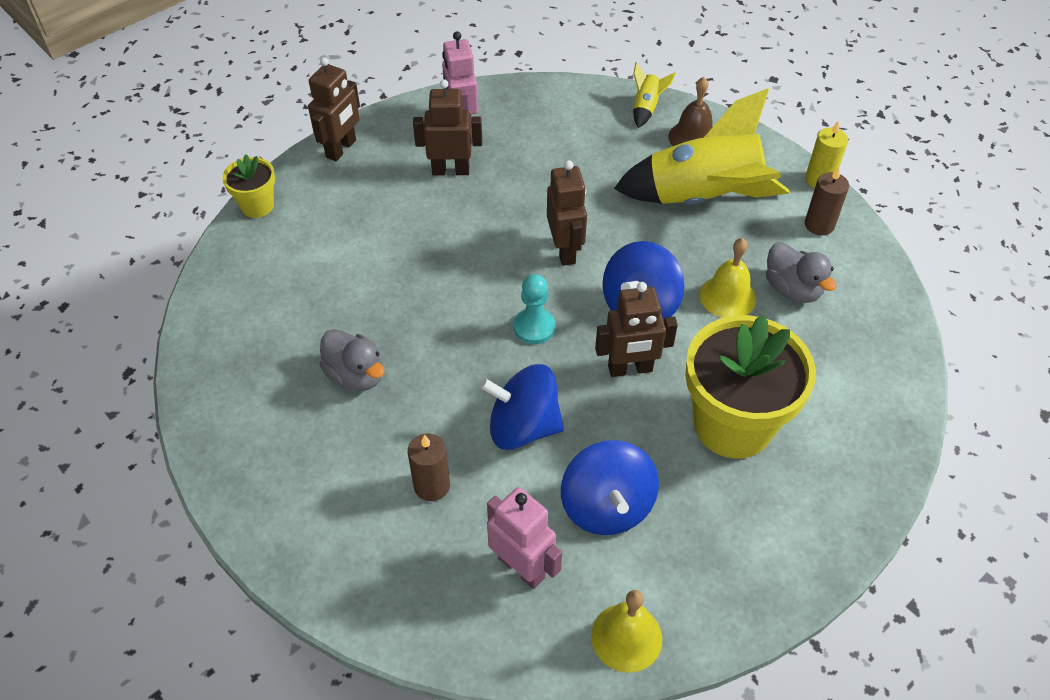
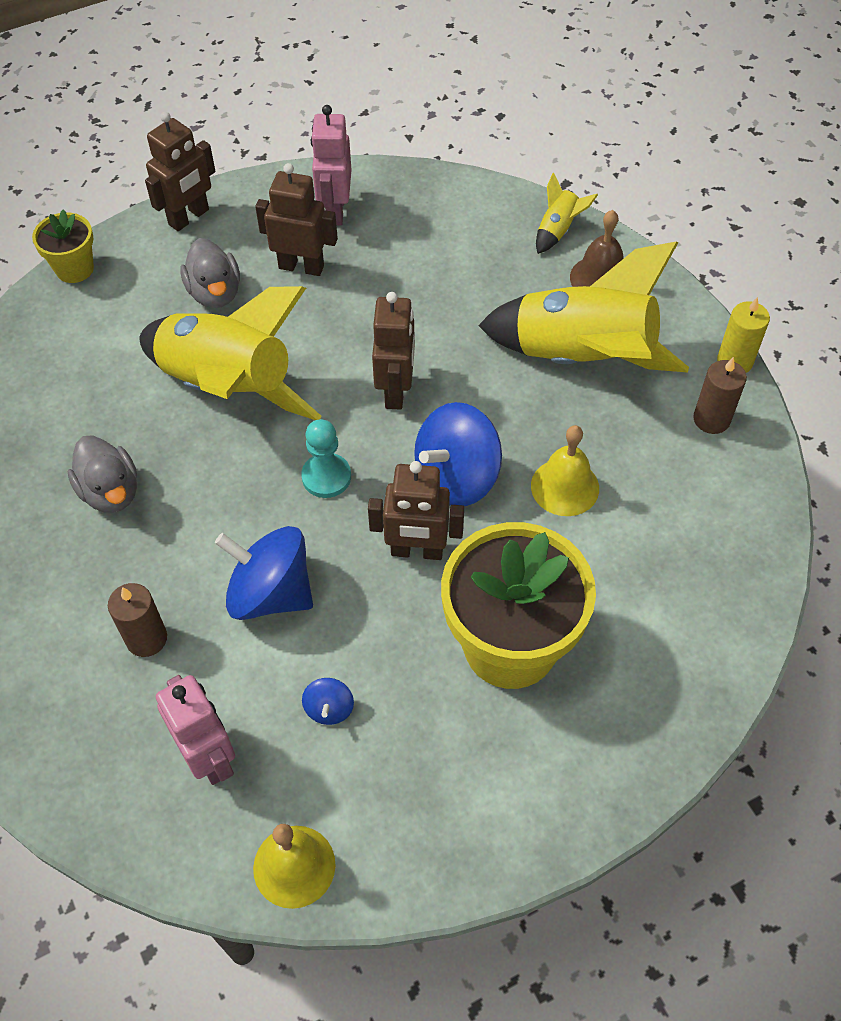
camera: 15 degrees right, 5 degrees up
(425, 274) = (228, 387): none -> yellow rocket
(607, 506) = (329, 709): blue spinning top -> blue spinning top, size x0.45
(792, 289) = (646, 494): grey duck -> grey duck (215, 293)

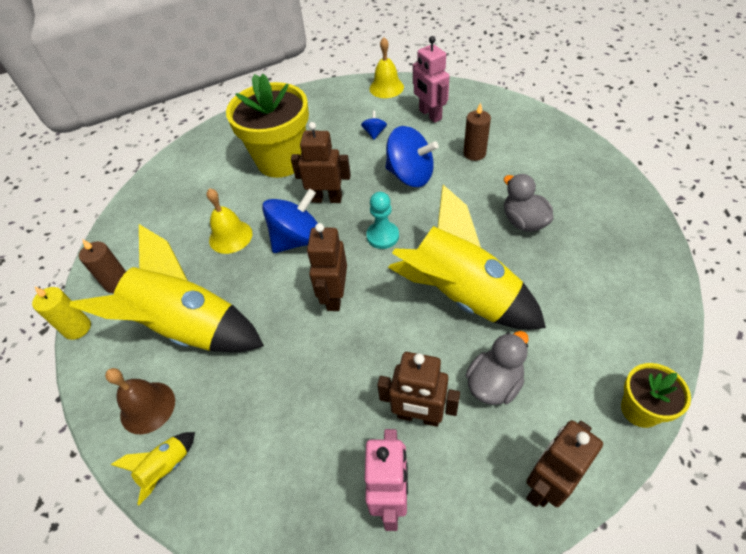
camera: 175 degrees left, 5 degrees down
(215, 293) = (494, 383): grey duck -> grey duck turned 60 degrees clockwise

